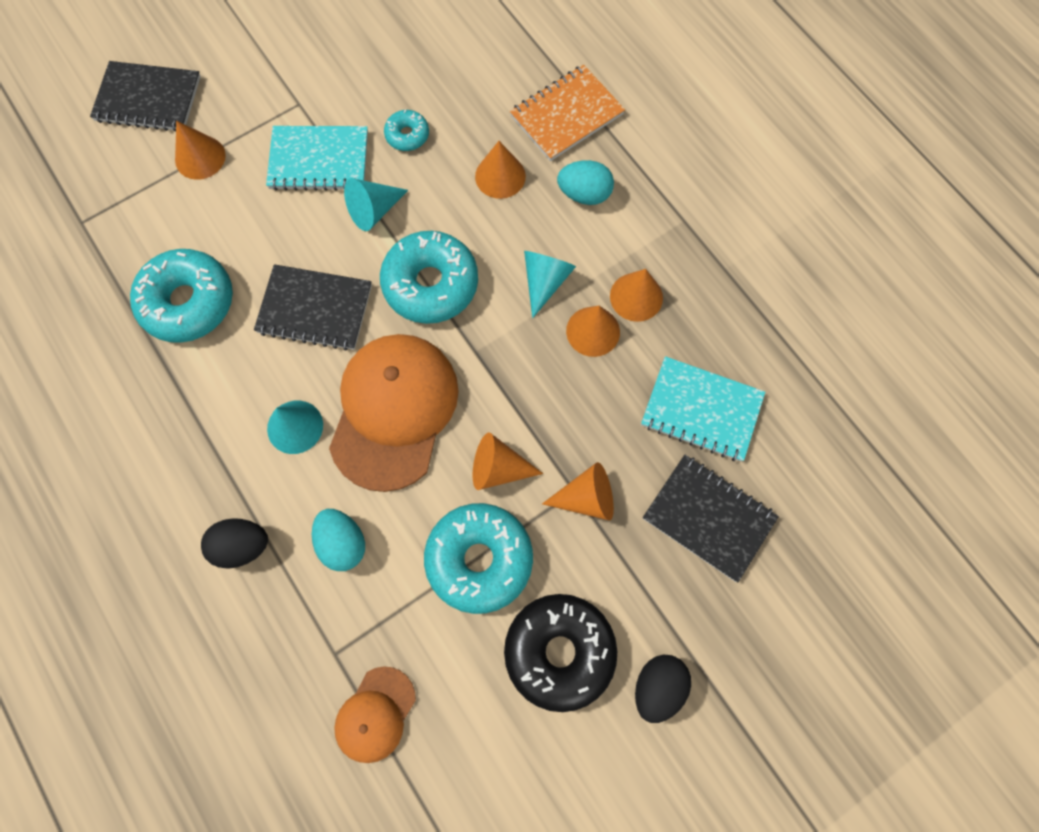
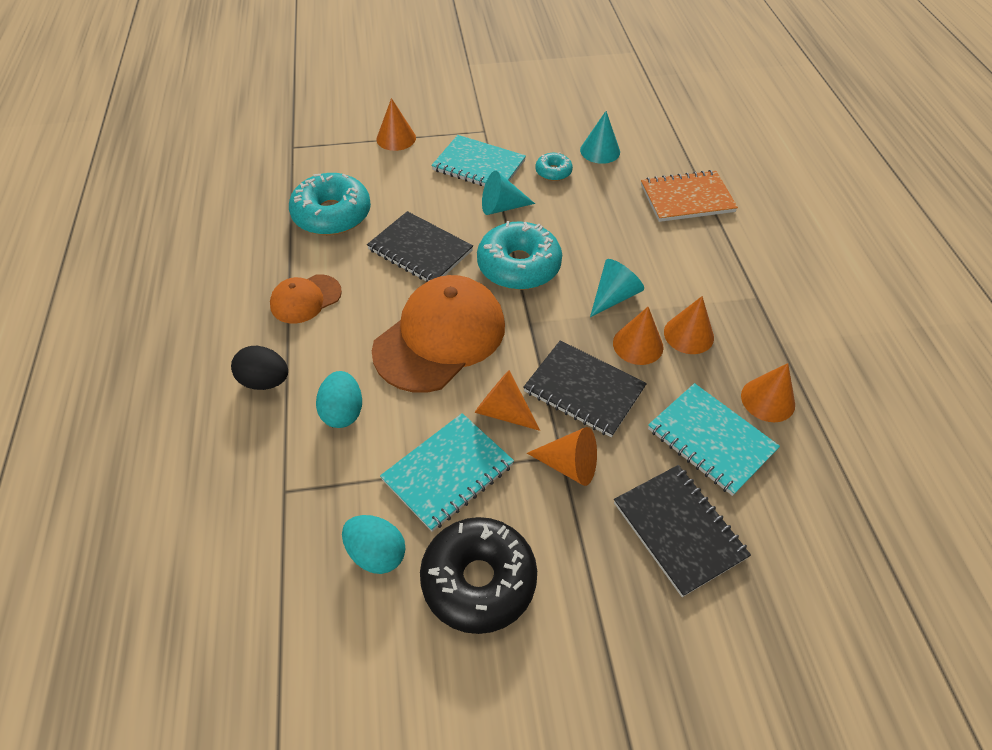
camera: 25 degrees right, 20 degrees down
(148, 99) = (382, 98): black notebook -> black notebook (584, 390)
(295, 427) = (357, 318): turquoise cone -> turquoise cone (600, 151)
(375, 714) = (287, 555): orange cap -> orange cap (305, 299)
(479, 559) = (448, 473): turquoise donut -> turquoise notebook
(500, 176) = (612, 218): orange cone -> orange cone (768, 400)
(584, 194) = (677, 251): turquoise egg -> turquoise egg (376, 553)
(657, 687) = (558, 657): black egg -> none

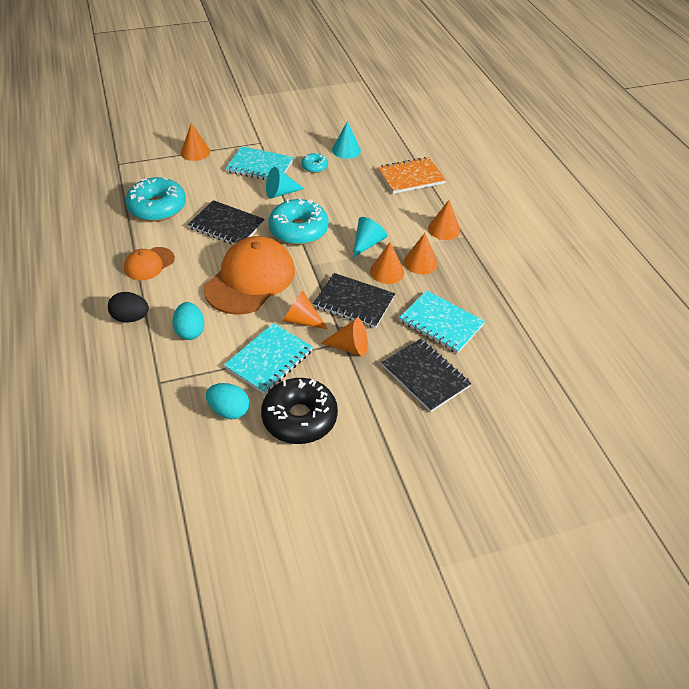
camera: 10 degrees left, 5 degrees down
(768, 400) = (476, 296): orange cone -> orange cone (444, 229)

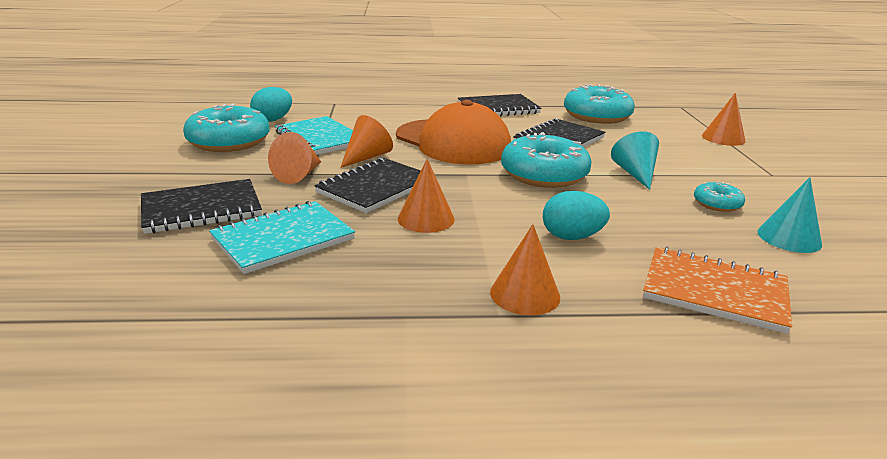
camera: 105 degrees right, 20 degrees down
(130, 318) = (423, 99): black egg -> none
(149, 264) = (498, 108): orange cap -> black notebook
(190, 331) = (388, 115): turquoise egg -> turquoise egg (571, 237)
(260, 166) = (702, 168): turquoise notebook -> none
(299, 418) = (229, 142): black donut -> turquoise donut
(367, 244) = (500, 215): turquoise cone -> none
(411, 177) = (714, 291): orange notebook -> orange notebook turned 60 degrees counterclockwise
(420, 262) = (435, 250): orange cone -> none

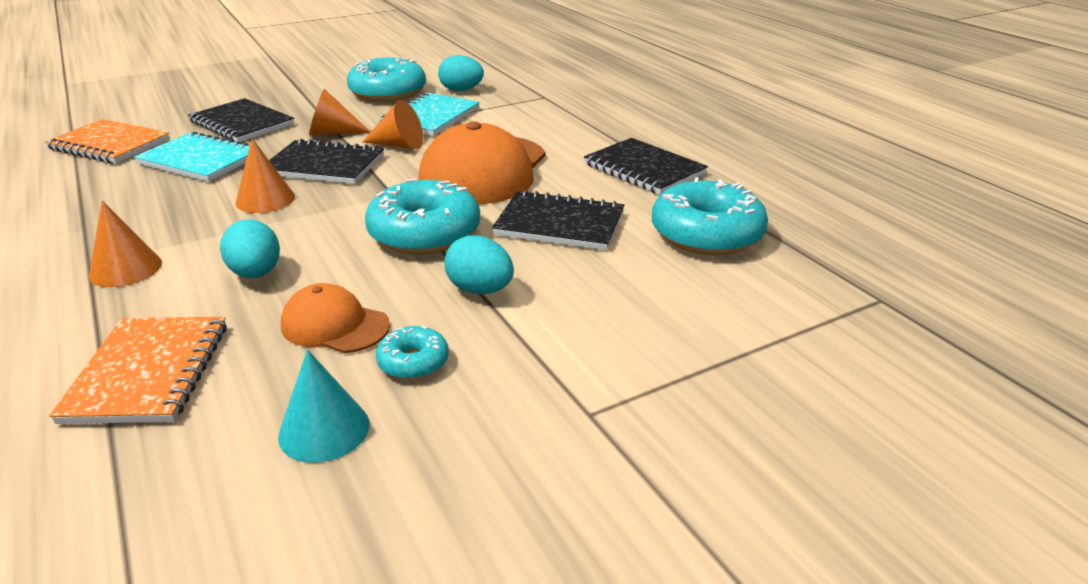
camera: 65 degrees right, 5 degrees up
(140, 291) = (109, 144): none -> orange notebook
(635, 174) = (480, 290): turquoise cone -> turquoise egg
(665, 219) = (335, 325): none -> orange cap
(723, 138) = (740, 354): orange cone -> none

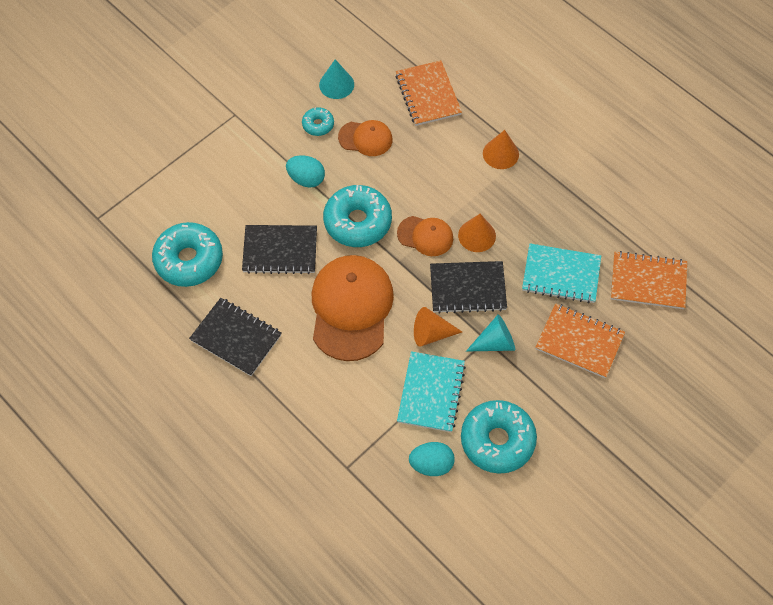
camera: 165 degrees right, 30 degrees up
(242, 123) = (579, 341): black notebook -> orange notebook
(256, 273) = (429, 165): turquoise egg -> none
(332, 133) = (495, 342): orange cone -> turquoise cone
(336, 208) = (425, 236): none -> orange cap

